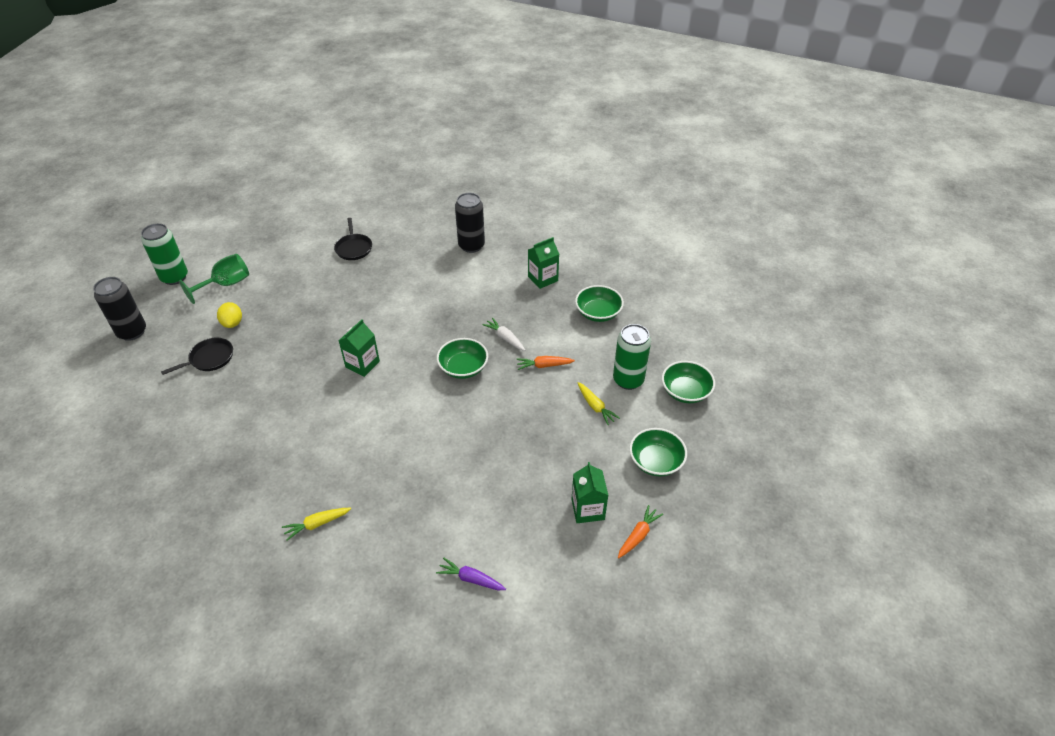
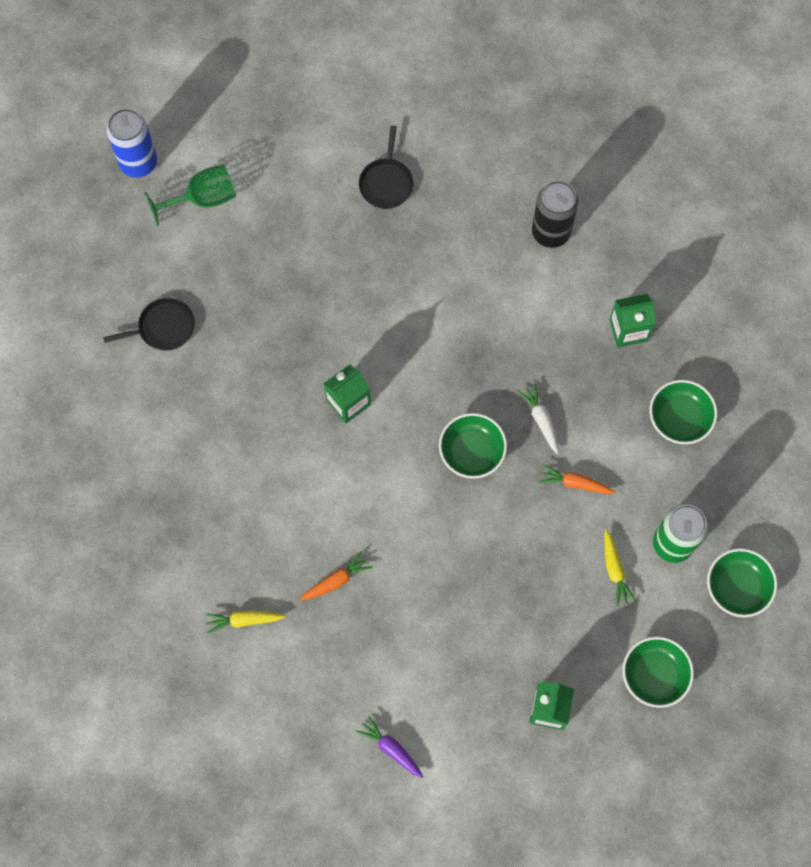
camera: 20 degrees right, 25 degrees up
(132, 332) = (75, 248): black can -> none
(174, 277) = (138, 163): green can -> blue can
(232, 323) = (201, 275): yellow lemon -> none
(638, 535) = (592, 763): orange carrot -> orange carrot (336, 580)

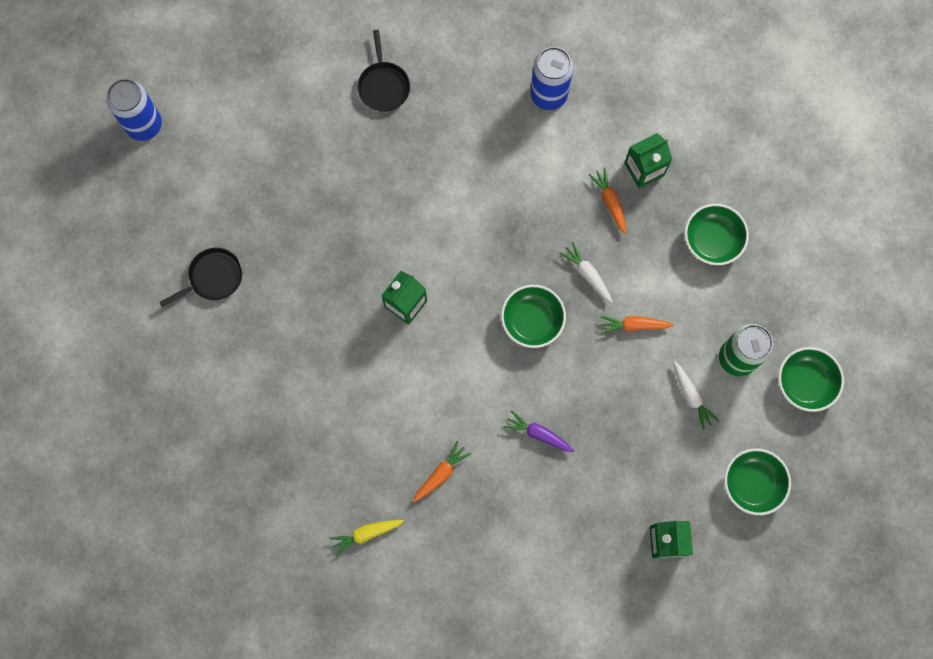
camera: 15 degrees left, 5 degrees up
(203, 199) = (215, 144): green goblet -> none
(391, 749) = (534, 616): purple carrot -> purple carrot (538, 434)
(551, 232) = (548, 94): black can -> blue can
(584, 354) = (610, 202): none -> orange carrot
(614, 570) = (691, 396): yellow carrot -> white carrot

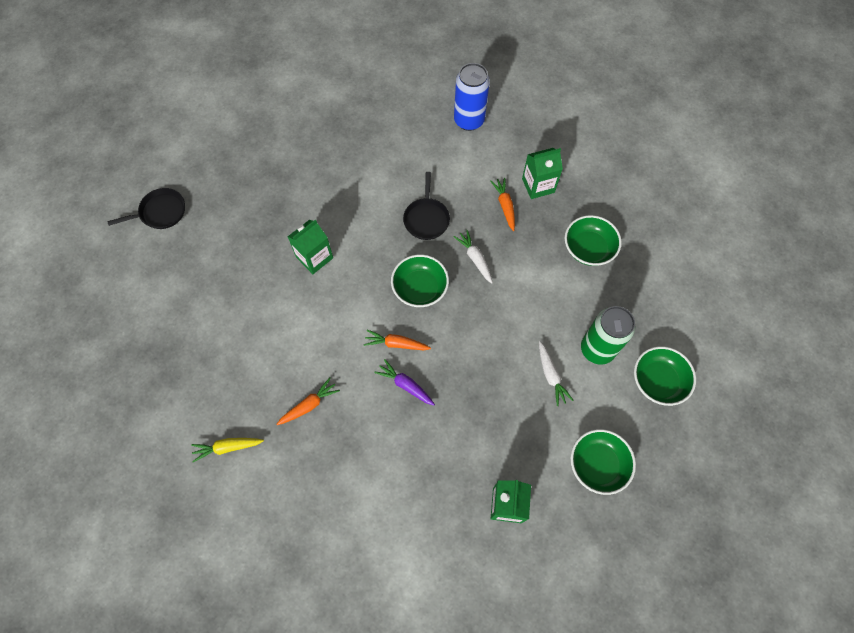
camera: 10 degrees right, 10 degrees down
(144, 125) = (144, 95): blue can -> none
(383, 86) = (338, 96): black pan -> black pan (426, 219)
(634, 325) = (508, 306): orange carrot -> orange carrot (396, 344)

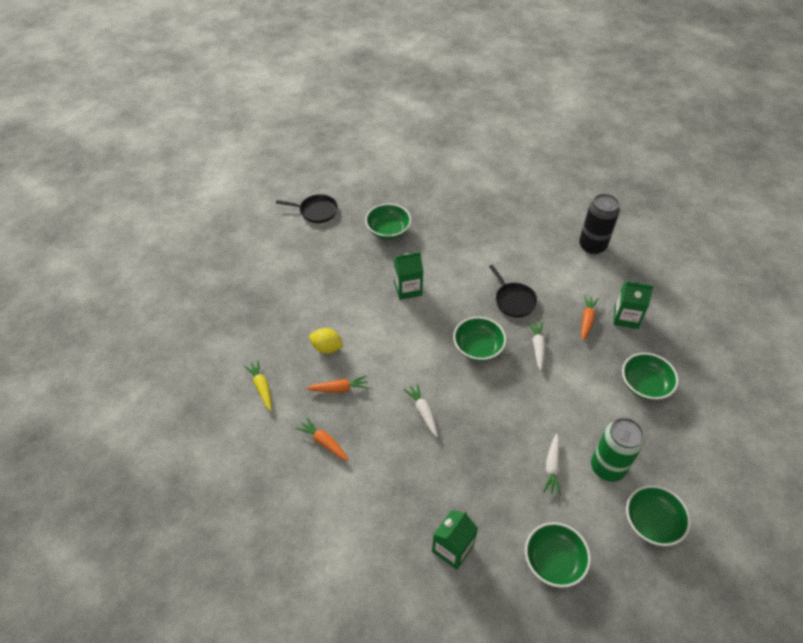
camera: 30 degrees right, 15 degrees down
(228, 447) = (261, 387): yellow carrot -> yellow carrot turned 45 degrees clockwise
(254, 199) = (388, 230): none -> green bowl
(269, 367) = (327, 348): none -> yellow lemon
(396, 344) = (434, 379): orange carrot -> orange carrot (324, 442)
(405, 385) = (423, 412): purple carrot -> white carrot
(426, 219) = (514, 300): black pan -> black pan turned 60 degrees counterclockwise
(469, 120) = (592, 246): blue can -> black can

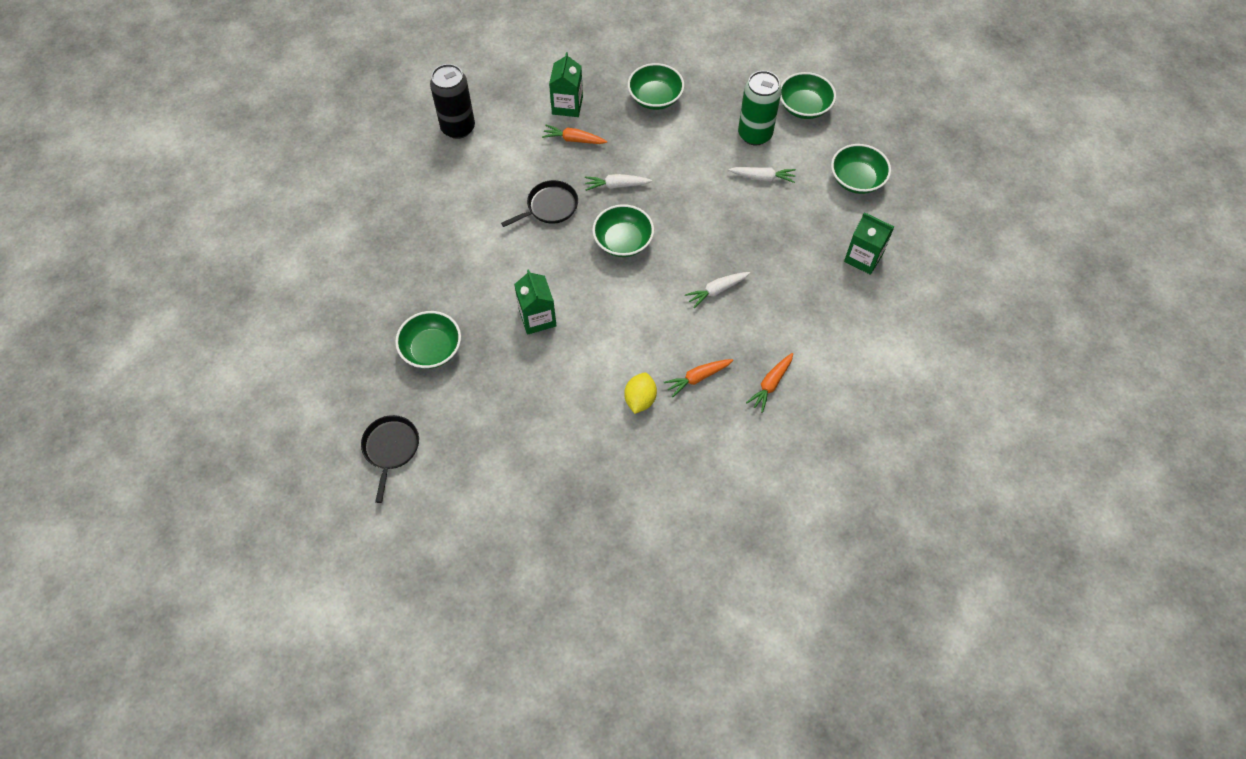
camera: 95 degrees left, 10 degrees up
(261, 387) = (708, 465): yellow carrot -> none
(339, 388) = (698, 378): orange carrot -> orange carrot turned 105 degrees counterclockwise

